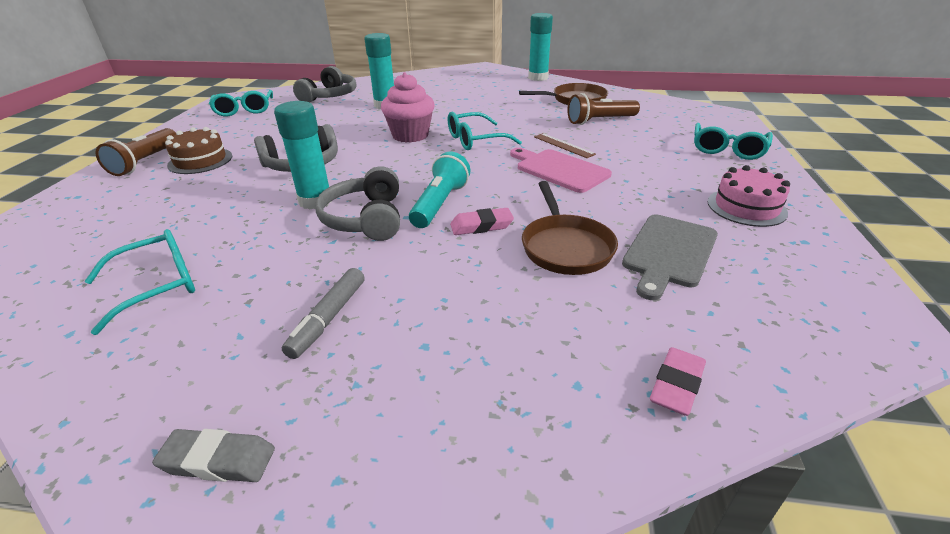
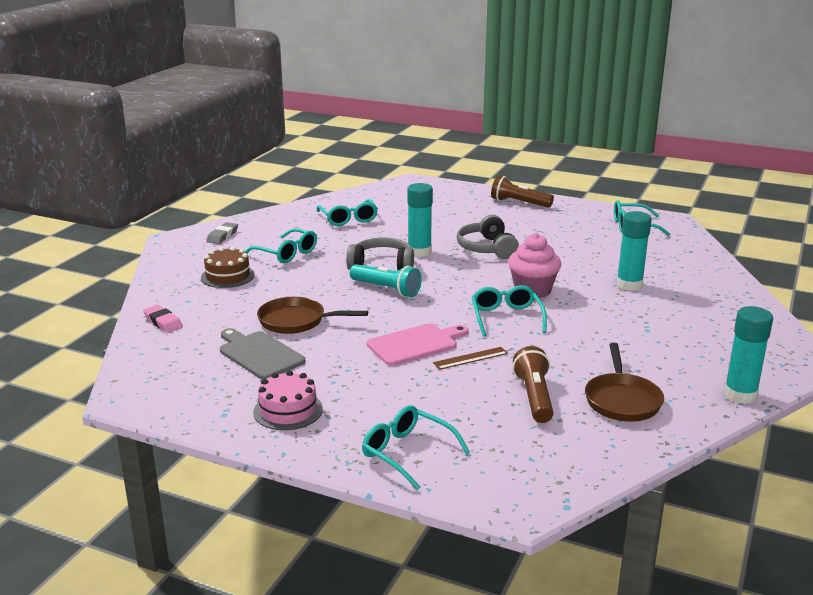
camera: 105 degrees right, 10 degrees down
(200, 161) = (512, 218): brown cake -> brown cake (227, 276)
(329, 96) = (671, 260): grey headphones -> none
(329, 318) = (287, 253): grey marker -> turquoise glasses
(481, 226) = (344, 299): pink eraser -> none

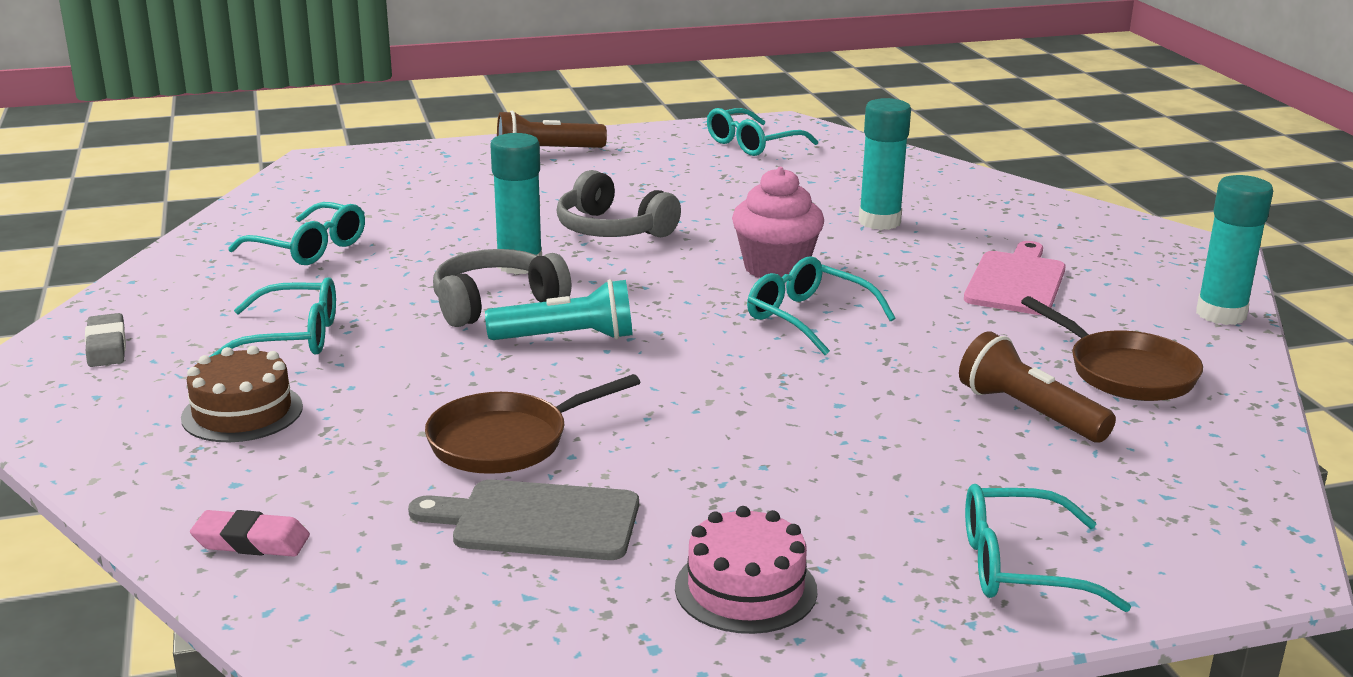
camera: 40 degrees left, 0 degrees up
(415, 344) = (753, 403): pink cutting board -> pink cutting board (1016, 281)
(470, 358) = (861, 393): brown ruler -> none

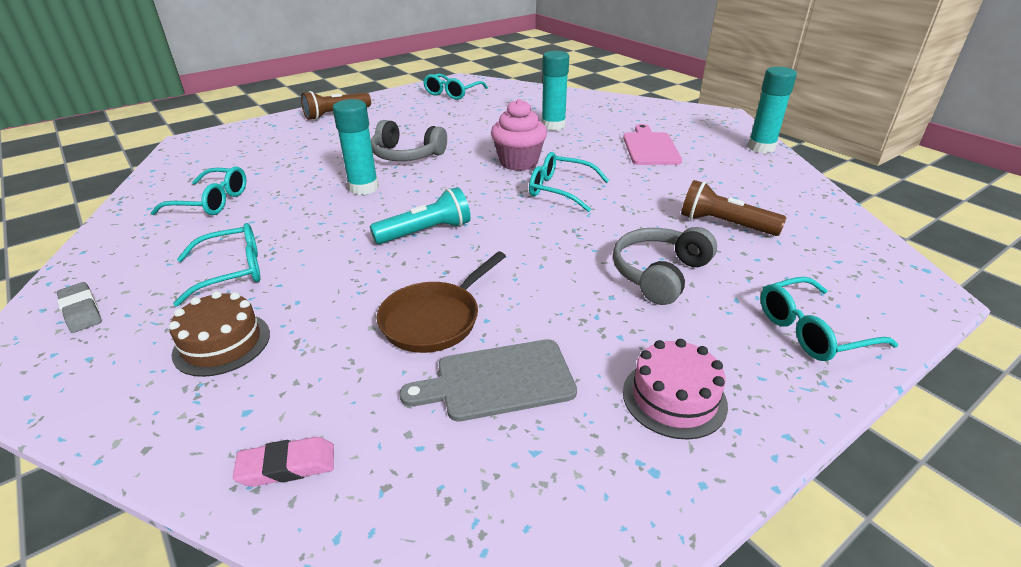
camera: 20 degrees left, 10 degrees up
(496, 304) = (364, 217): grey headphones -> grey headphones (660, 274)
(1125, 372) = (749, 189): brown pan -> none

